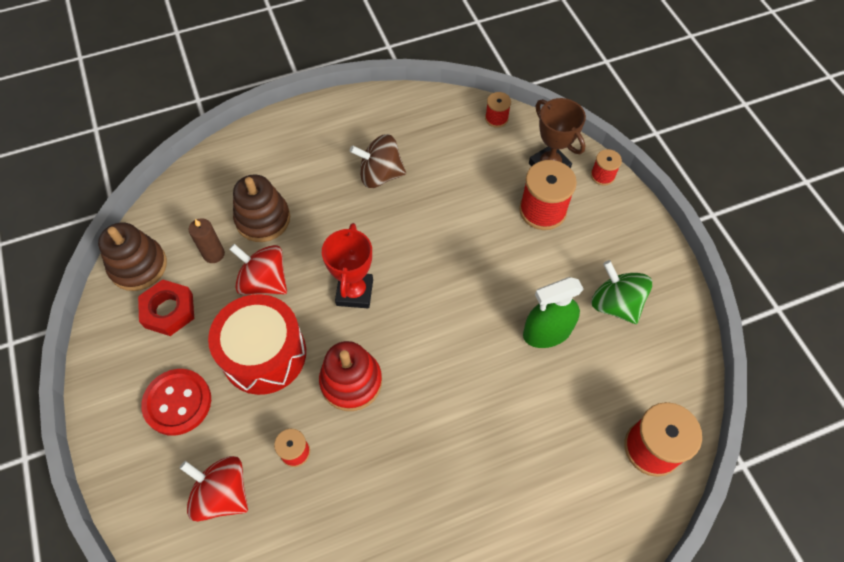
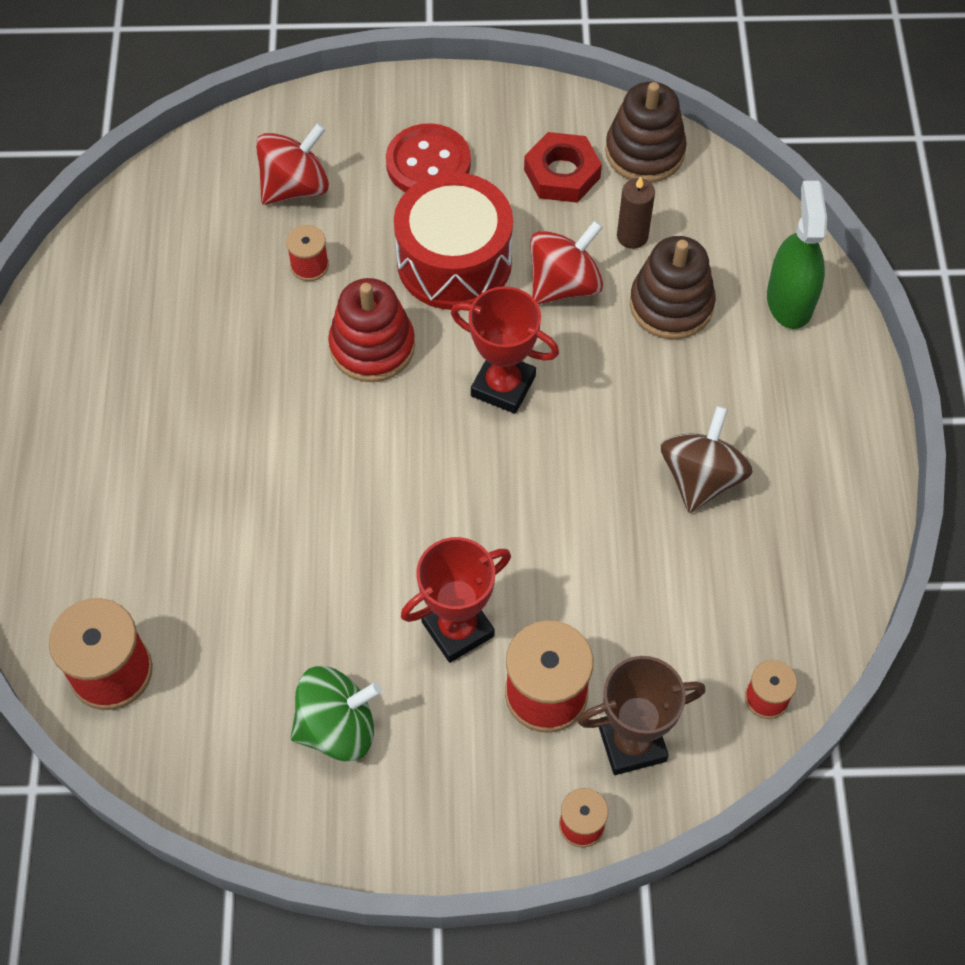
camera: 110 degrees right, 0 degrees up
(527, 264) = (458, 629): none -> red trophy
(547, 332) = (335, 610): green spray bottle -> green spray bottle (789, 300)

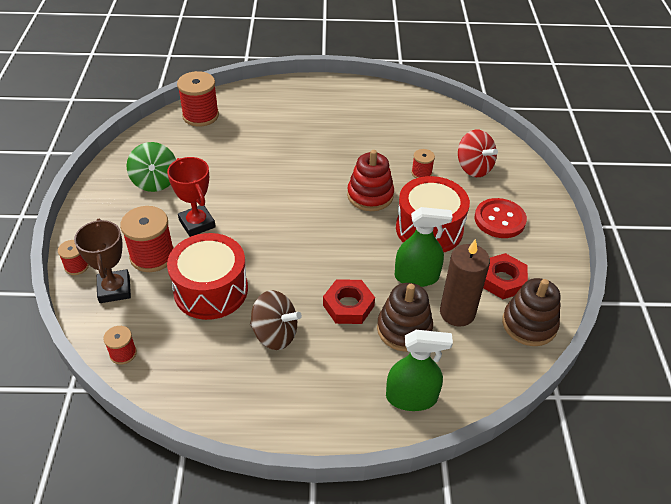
camera: 90 degrees right, 15 degrees down
(503, 386) = (344, 246): red trophy -> none
(564, 284) = (416, 277): red spinning top -> green spray bottle
(619, 583) = (211, 290): none -> red drum
(632, 236) = (457, 312): brown candle -> brown candle, size x1.71
(633, 378) = (348, 305): none -> red nut

